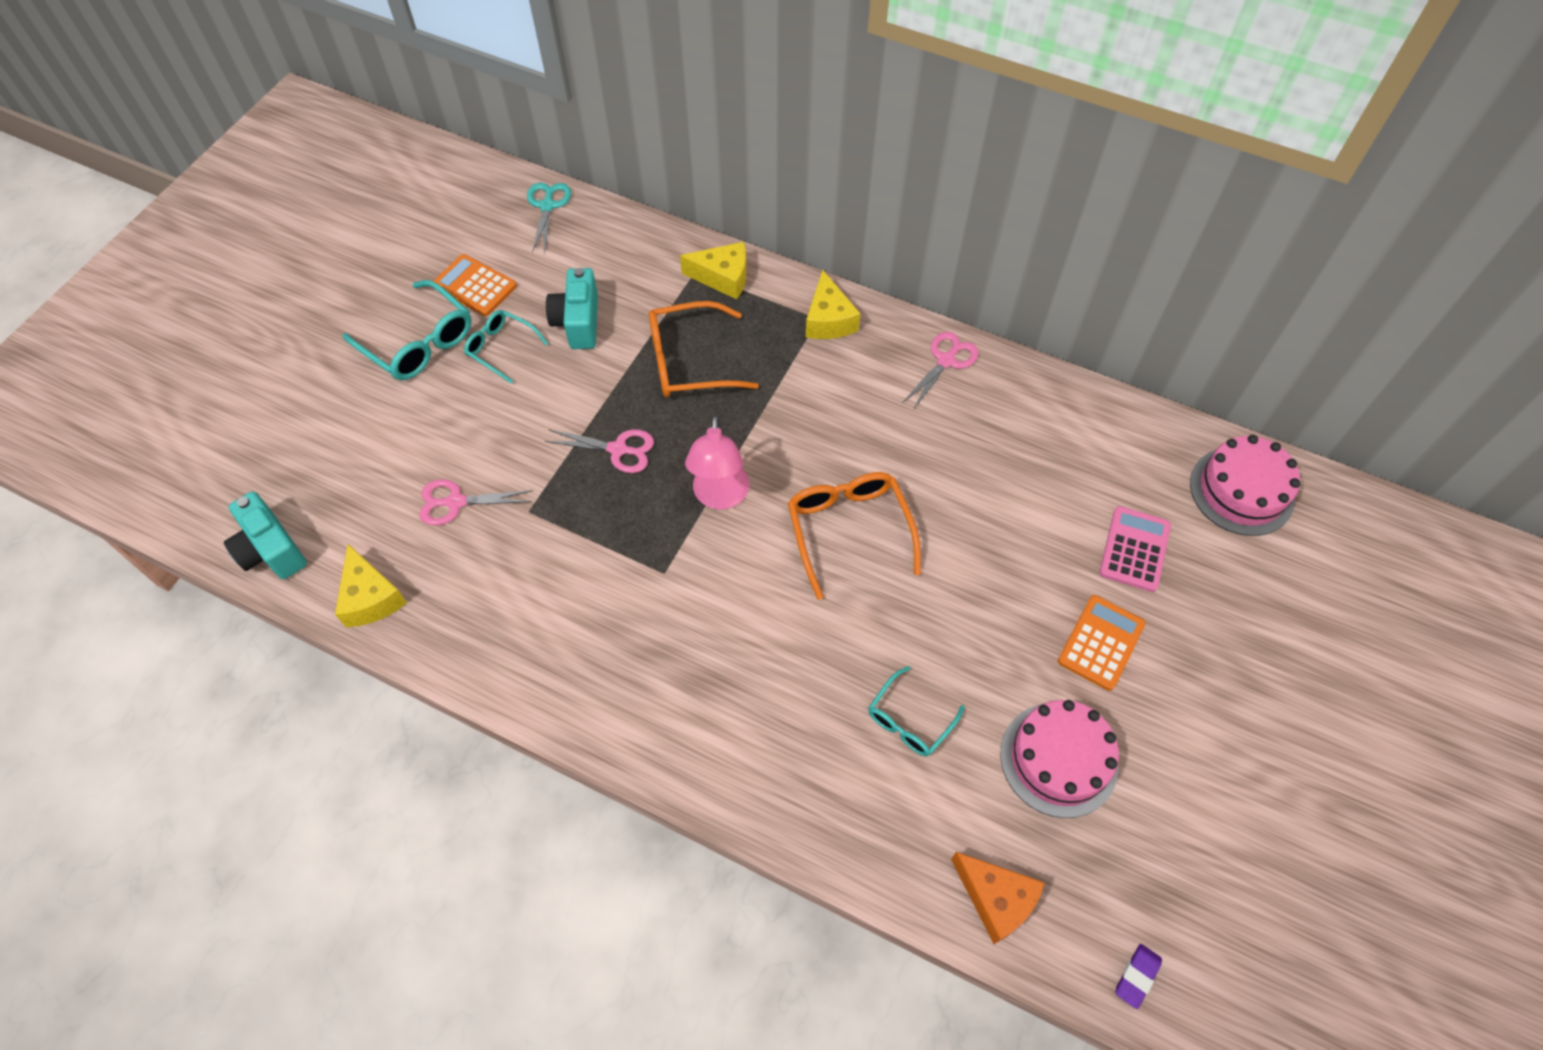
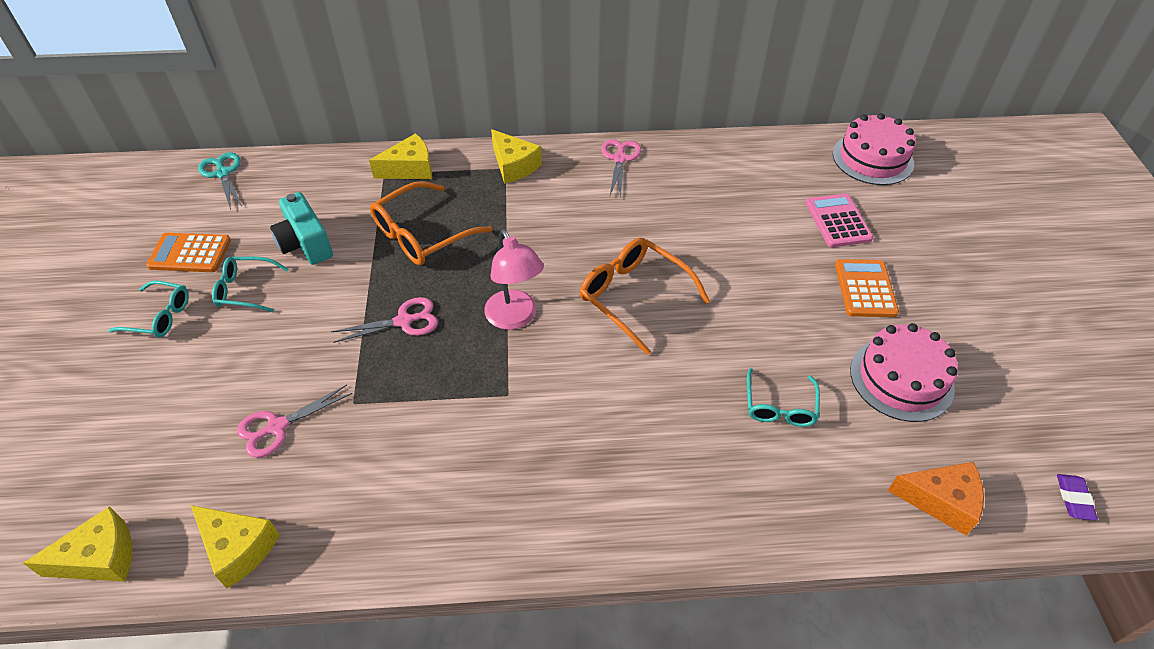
camera: 30 degrees left, 10 degrees down
(271, 550) = (100, 558): turquoise camera -> yellow cheese
(418, 342) = (159, 316): turquoise glasses -> turquoise glasses, size x0.62

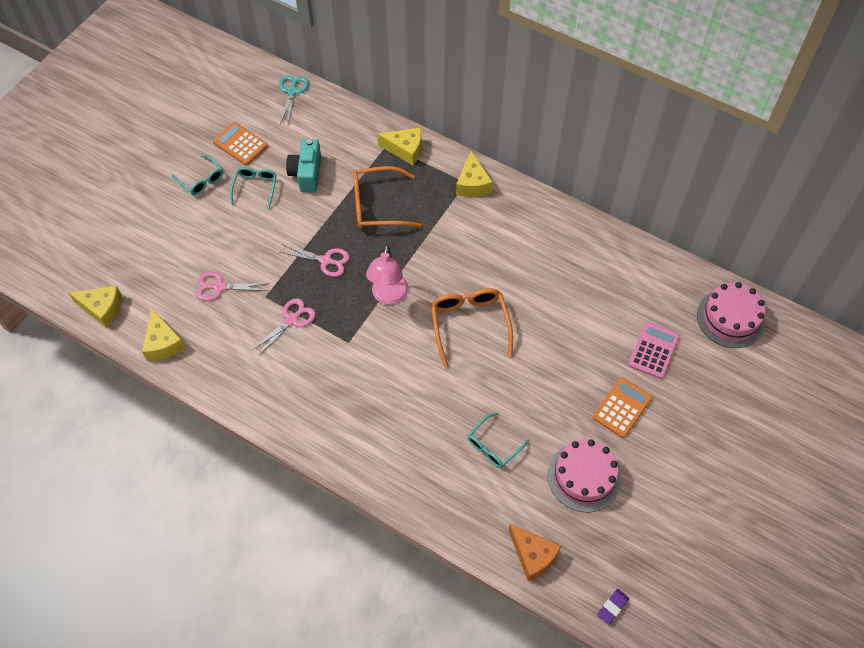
camera: 35 degrees right, 10 degrees up
(246, 290) = (255, 188): turquoise glasses -> turquoise glasses turned 60 degrees clockwise
(620, 159) = (547, 217): pink scissors -> pink scissors (292, 320)

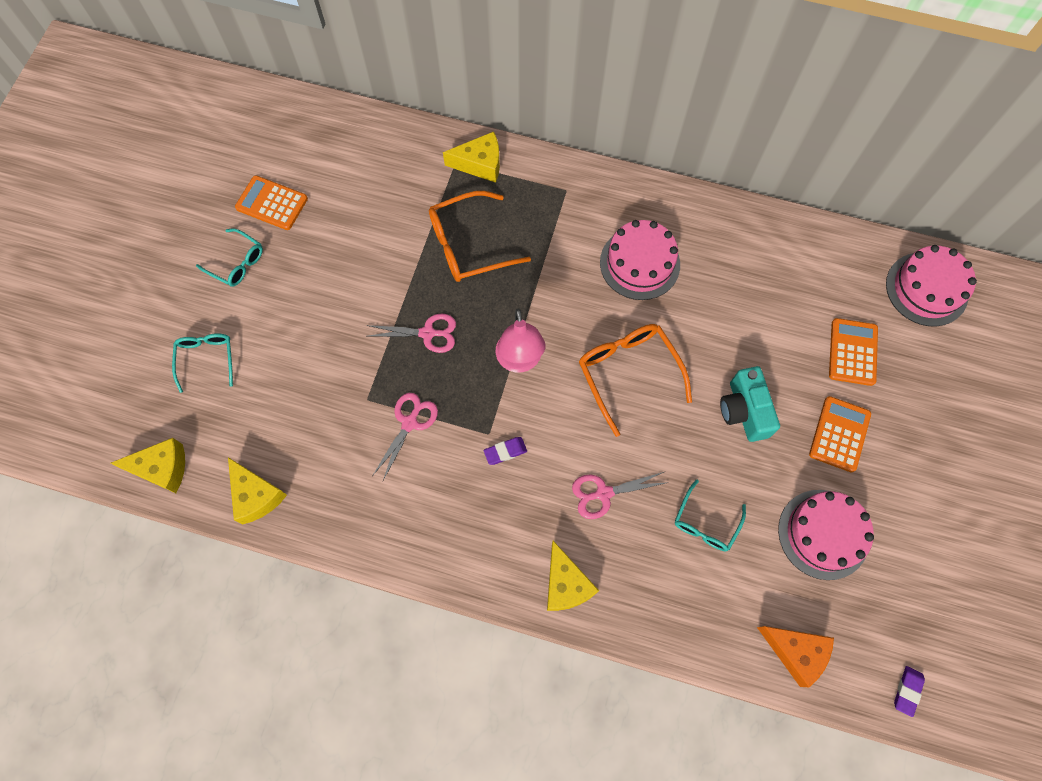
camera: 15 degrees left, 10 degrees up
(219, 287) = (304, 401): pink scissors -> pink scissors (603, 493)
(255, 188) = (309, 258): turquoise glasses -> turquoise glasses (206, 359)
(292, 91) = (316, 118): turquoise scissors -> none
(306, 174) = (368, 223): turquoise camera -> turquoise camera (744, 411)
(356, 357) = (505, 451): none -> purple eraser
(472, 184) = (575, 189): yellow cheese -> yellow cheese (565, 584)
(505, 248) = (639, 263): none -> pink cake
(653, 350) = (852, 352): pink calculator -> orange calculator

